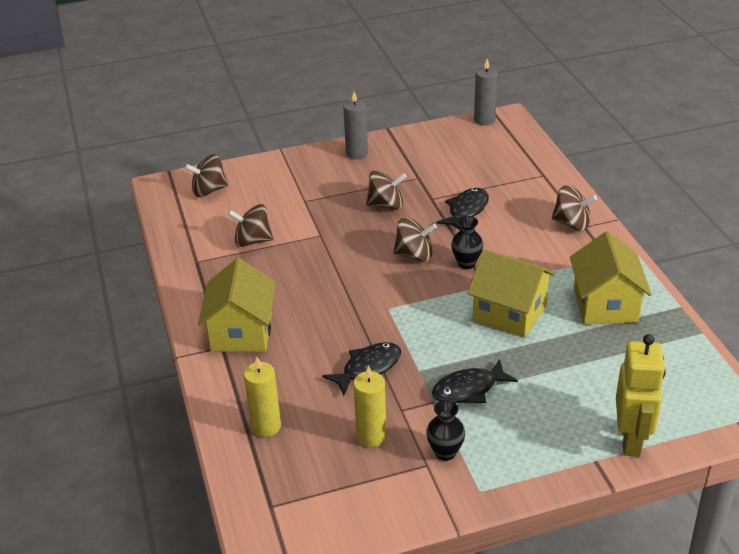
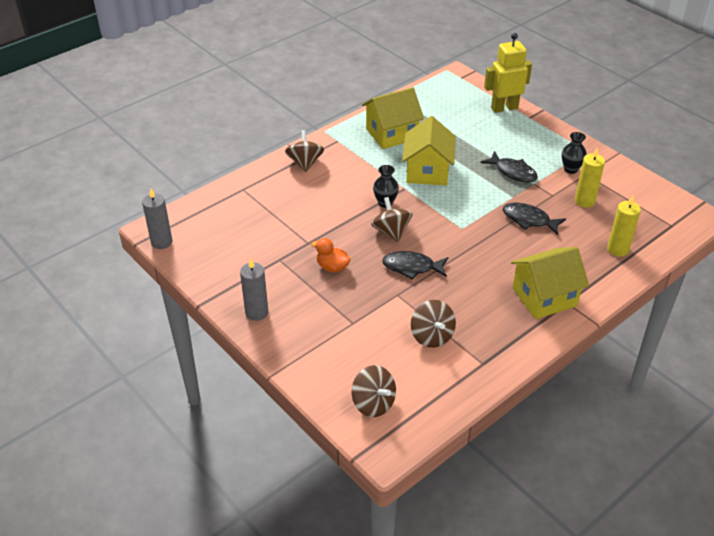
camera: 115 degrees left, 5 degrees up
(386, 205) = (332, 267): brown spinning top -> orange duck
(466, 210) = (316, 219): black fish -> black fish (412, 267)

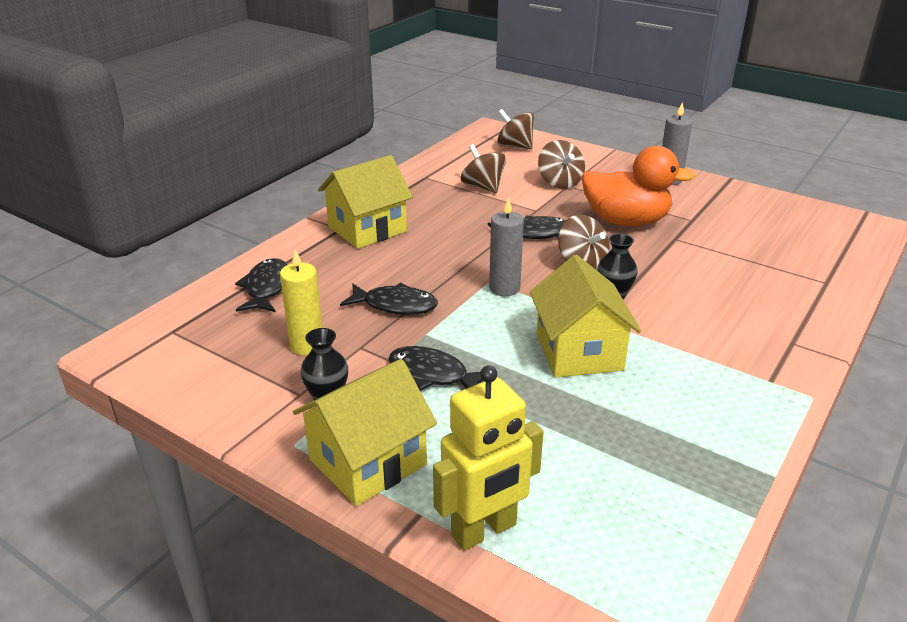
camera: 165 degrees right, 10 degrees down
(161, 242) = (842, 215): grey candle -> grey candle (504, 288)
(305, 163) = (782, 332): brown spinning top -> brown spinning top (560, 182)
(332, 267) = (626, 221): orange duck -> orange duck, size x2.02
(392, 134) = (686, 412): yellow house -> yellow house (367, 462)
(617, 249) = (266, 288): yellow candle -> black fish

